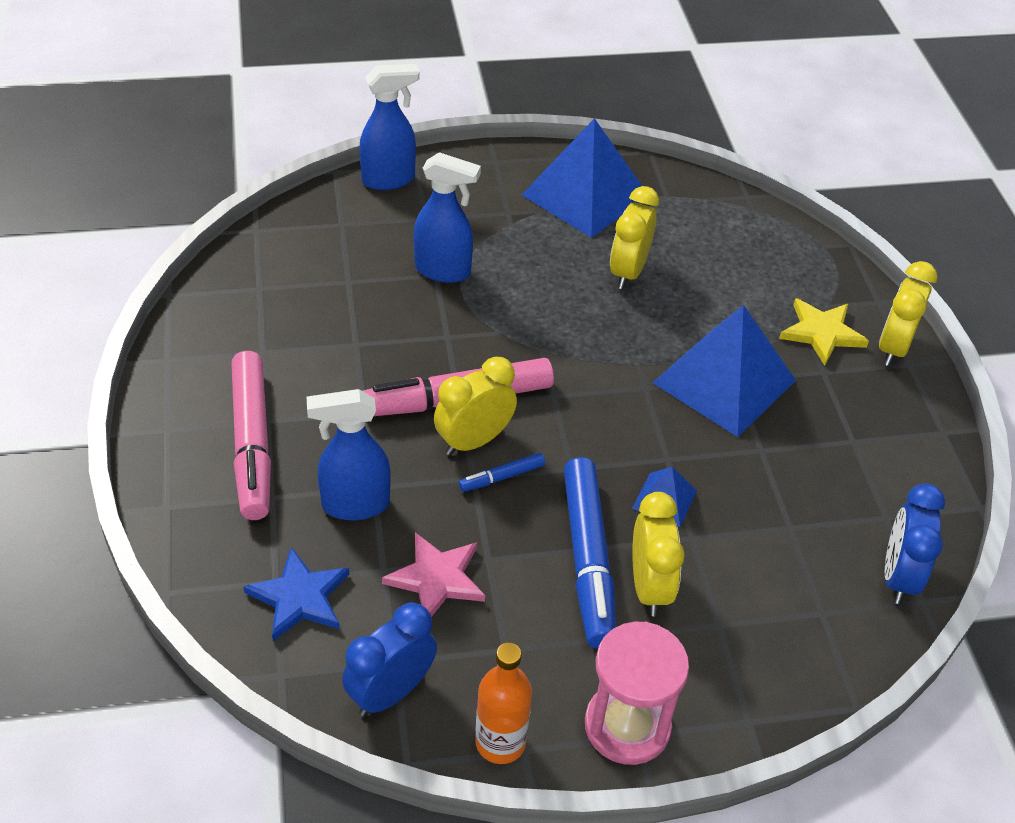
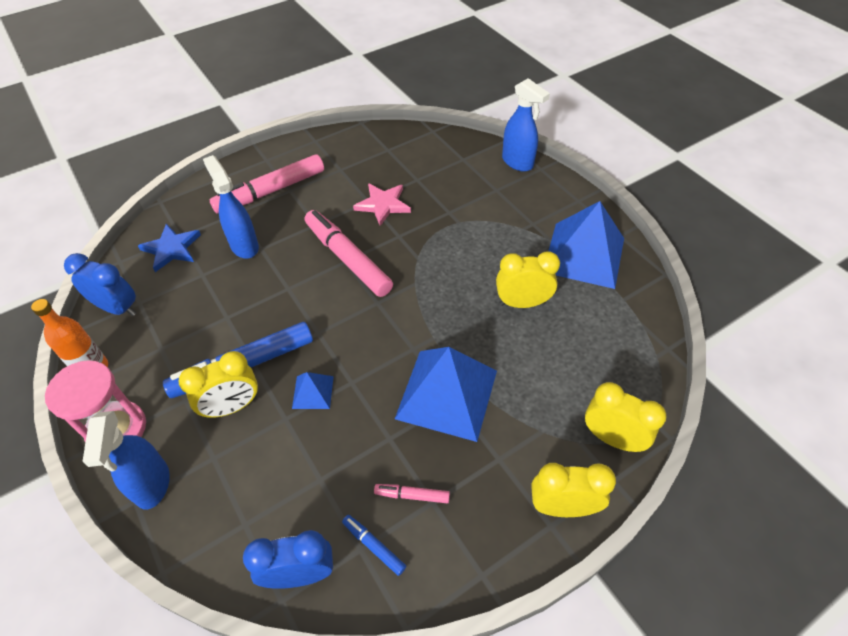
camera: 70 degrees right, 5 degrees up
(436, 579) = (203, 299): pink star -> pink star (383, 205)
(443, 271) = (454, 214): blue spray bottle -> blue spray bottle (152, 485)
(474, 441) = (317, 278): yellow clock -> yellow clock (612, 438)
(502, 477) = (294, 301): blue marker -> blue marker (374, 546)
(822, 333) = (543, 446): yellow star -> none
(839, 454) = (412, 495): none -> pink marker

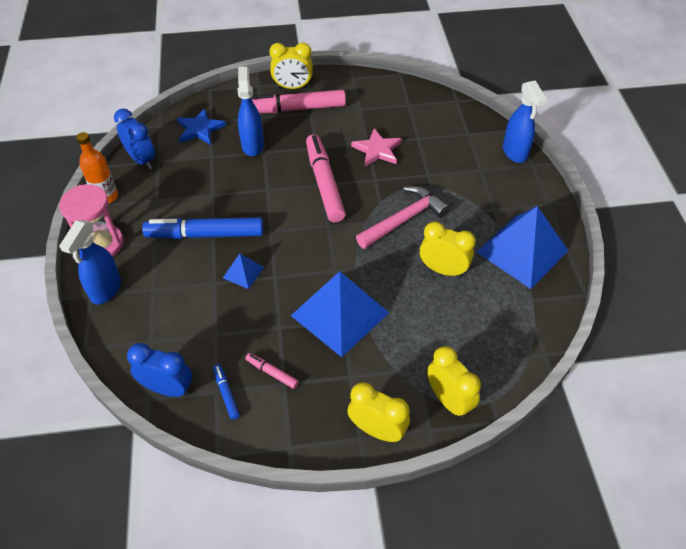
camera: 25 degrees right, 0 degrees up
(232, 407) = (182, 260): yellow clock -> yellow clock (292, 87)
(452, 266) = (404, 219): none -> pink hammer

